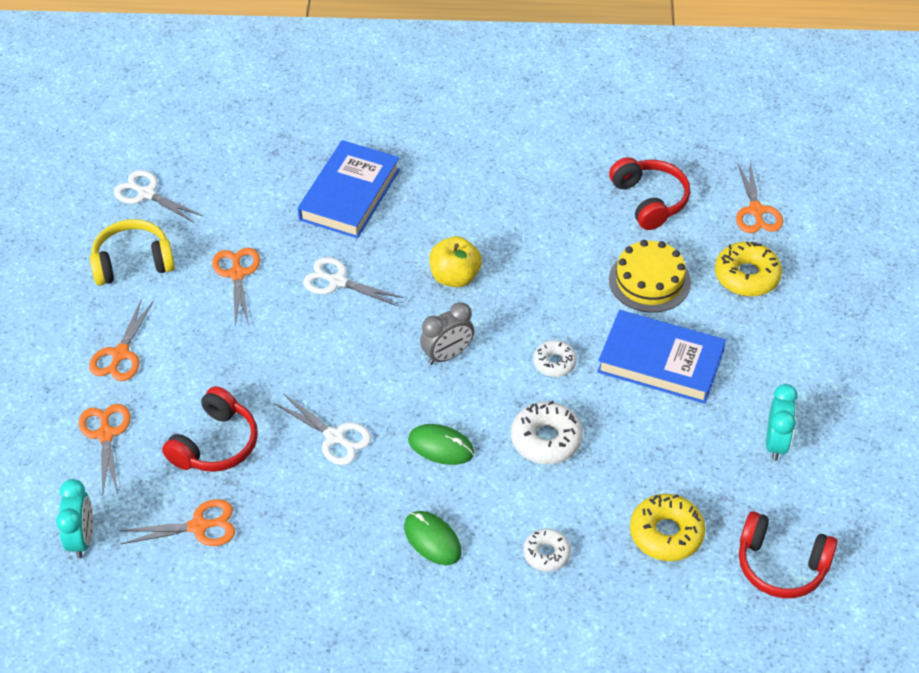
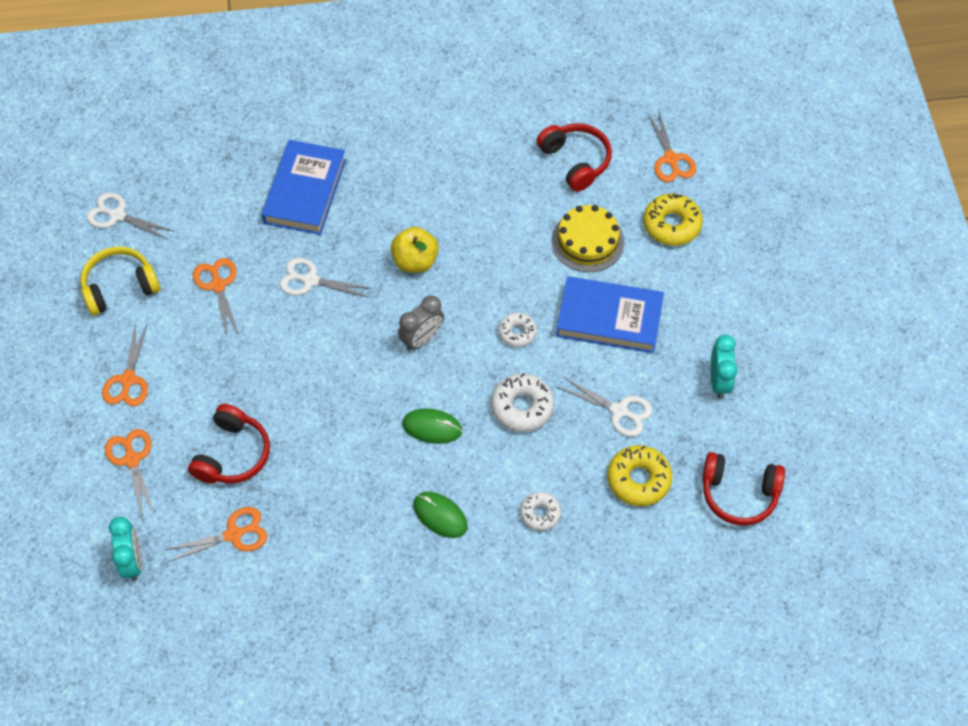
camera: 10 degrees left, 10 degrees up
(334, 437) = (337, 432): white scissors -> white scissors (619, 411)

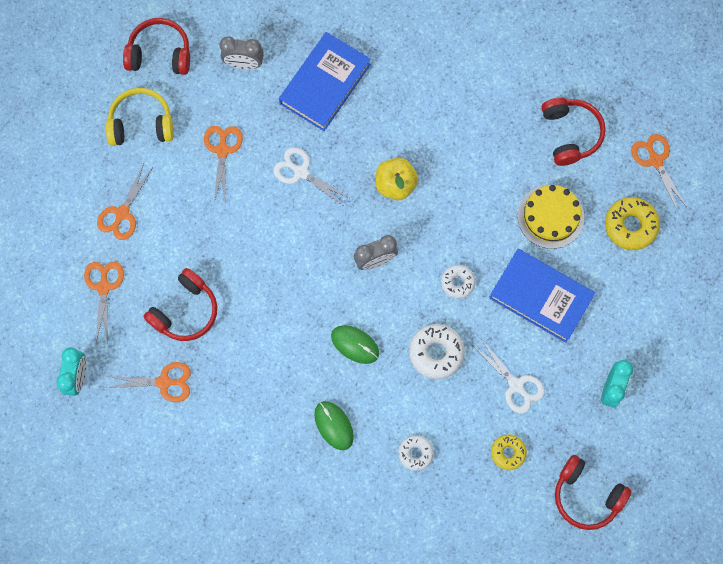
camera: 20 degrees right, 15 degrees up
(117, 215) = (160, 54): white scissors -> red headphones
(212, 198) = (244, 64): none -> grey clock
(638, 479) = (508, 452): yellow donut -> yellow donut, size x0.63
(670, 159) = (655, 160): orange scissors -> orange scissors turned 150 degrees clockwise

